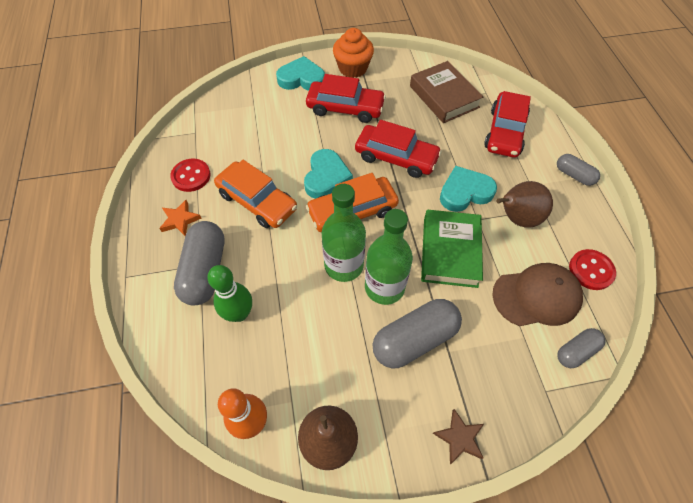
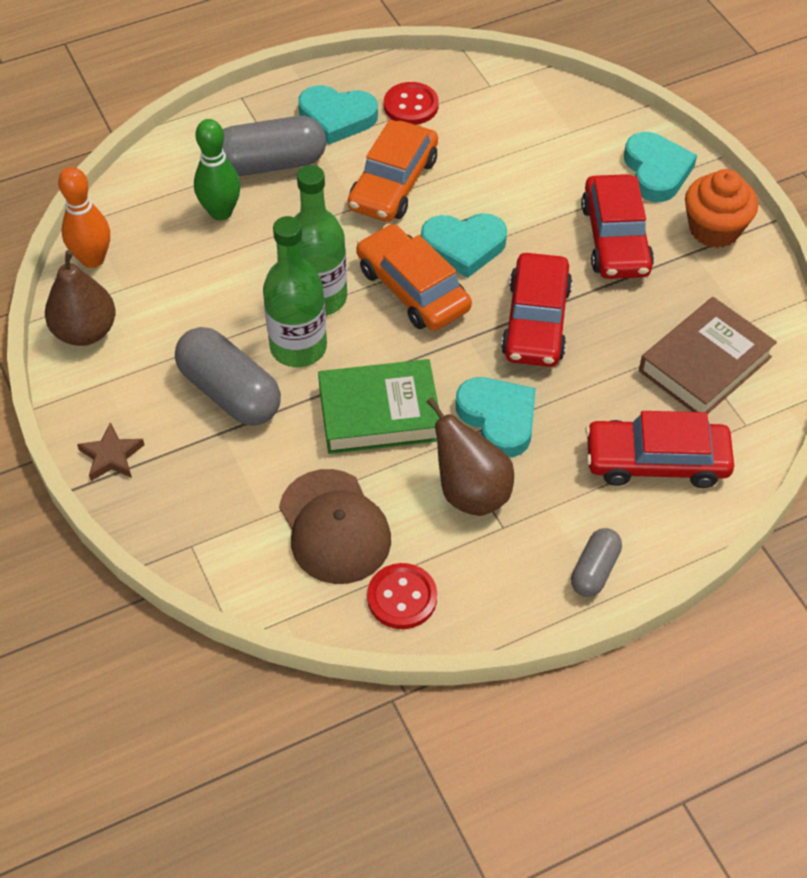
camera: 75 degrees right, 5 degrees down
(180, 220) = (337, 118): orange star -> turquoise heart
(576, 351) = (257, 580): grey capsule -> none

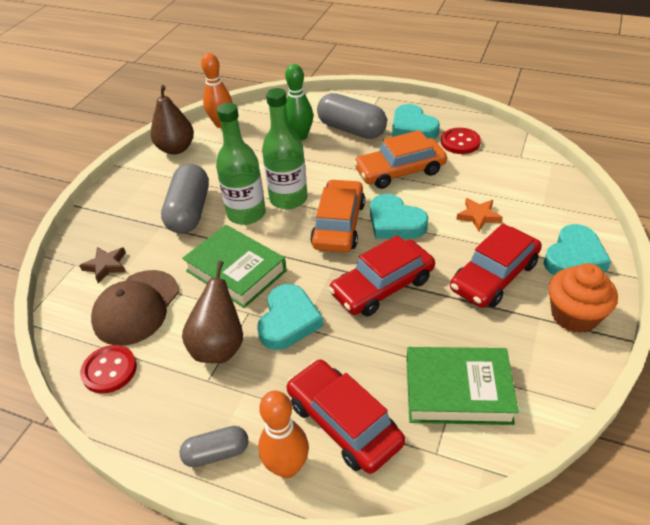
camera: 50 degrees right, 10 degrees down
(111, 456) = (108, 203): brown star -> brown star (106, 266)
(531, 184) = (478, 216): none -> orange star
(659, 530) = (287, 467): none -> orange bowling pin
(705, 364) = (458, 391): brown book -> green book

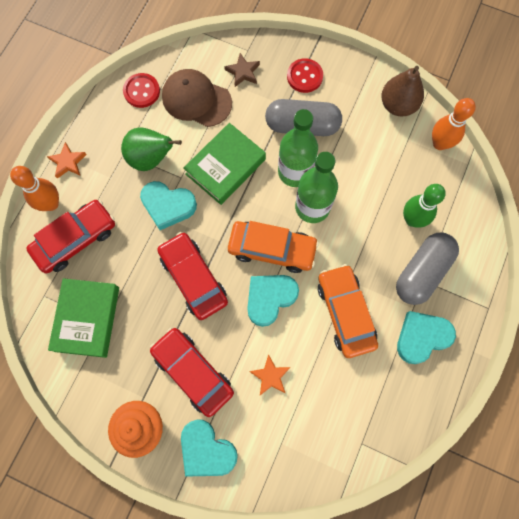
camera: 90 degrees right, 30 degrees up
(216, 453) = (68, 162): grey capsule -> orange star
(219, 347) = (151, 159): brown pear -> green pear
(460, 142) = (391, 383): red button -> red button (304, 76)

